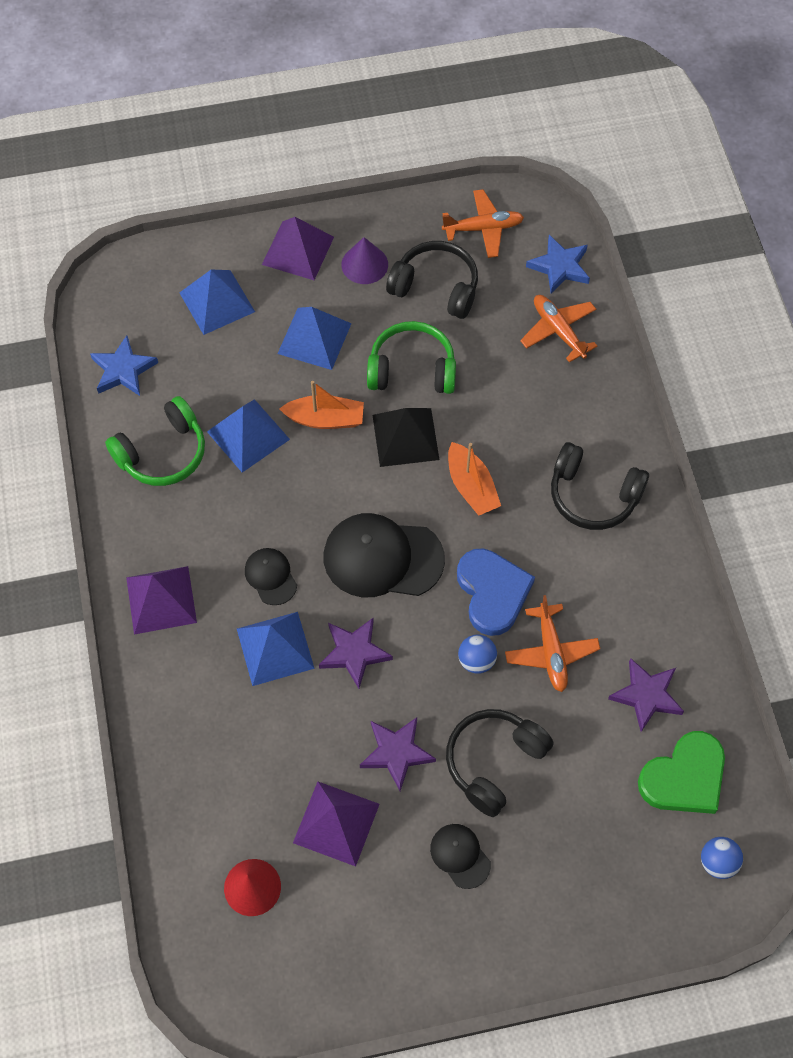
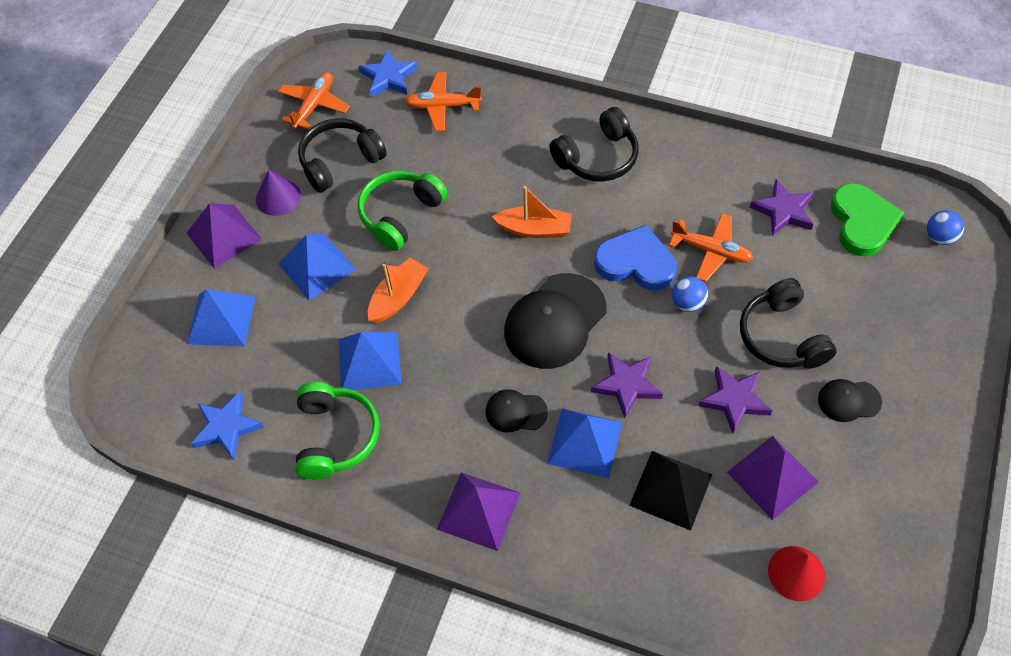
camera: 55 degrees left, 5 degrees down
(405, 437) = (457, 250): black pyramid -> black pyramid (670, 490)

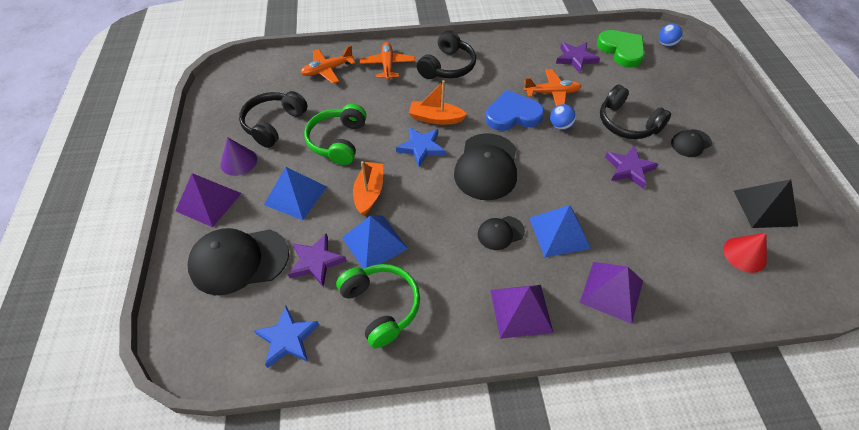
camera: 30 degrees left, 5 degrees down
(221, 320) = (239, 260): blue pyramid -> black cap
(314, 105) = (234, 97): orange plane -> orange plane (387, 65)
(388, 77) = (279, 65): blue star -> blue star (421, 148)
(534, 229) = (435, 118): orange boat -> orange boat turned 150 degrees counterclockwise
(627, 385) = (559, 186): purple star -> purple star (316, 262)
(670, 490) = (633, 238): black pyramid -> black pyramid (765, 208)
(772, 477) = (685, 203): purple pyramid -> purple pyramid (611, 291)

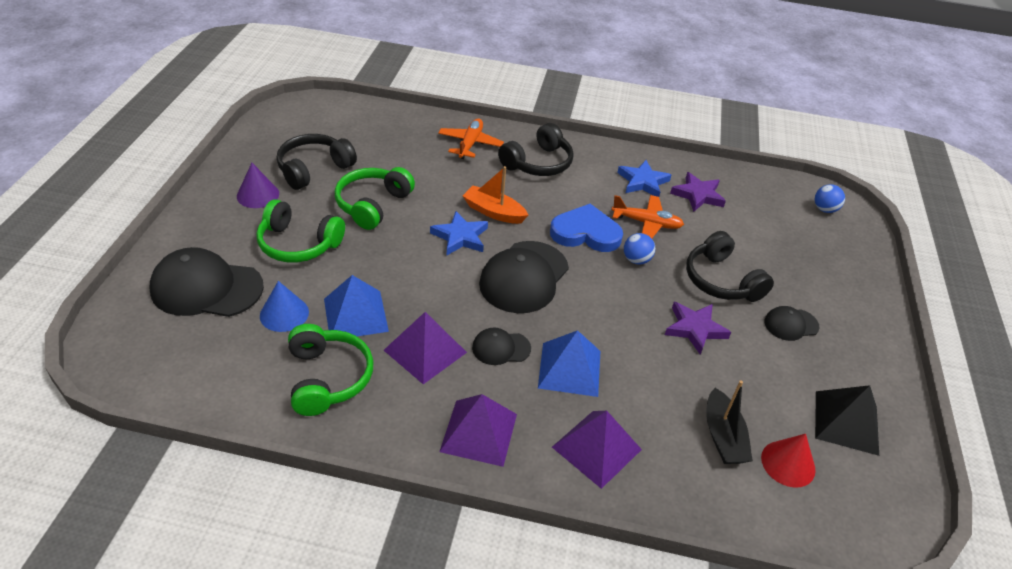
camera: 15 degrees right, 10 degrees down
(208, 202) = (207, 224): purple pyramid -> purple pyramid (425, 351)
(287, 339) = (214, 376): blue star -> blue star (643, 182)
(295, 195) = (298, 244): blue pyramid -> green headphones
(316, 262) = (284, 314): purple star -> blue cone
(327, 70) = (401, 131): orange plane -> none
(369, 192) = (378, 264): orange boat -> none
(621, 50) = (762, 201): green heart -> none
(692, 249) = (723, 436): none -> black boat

